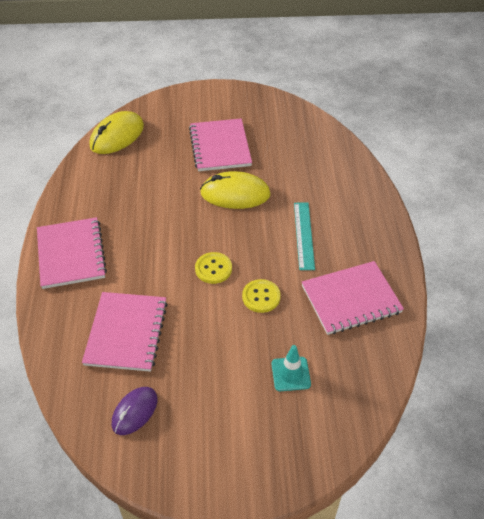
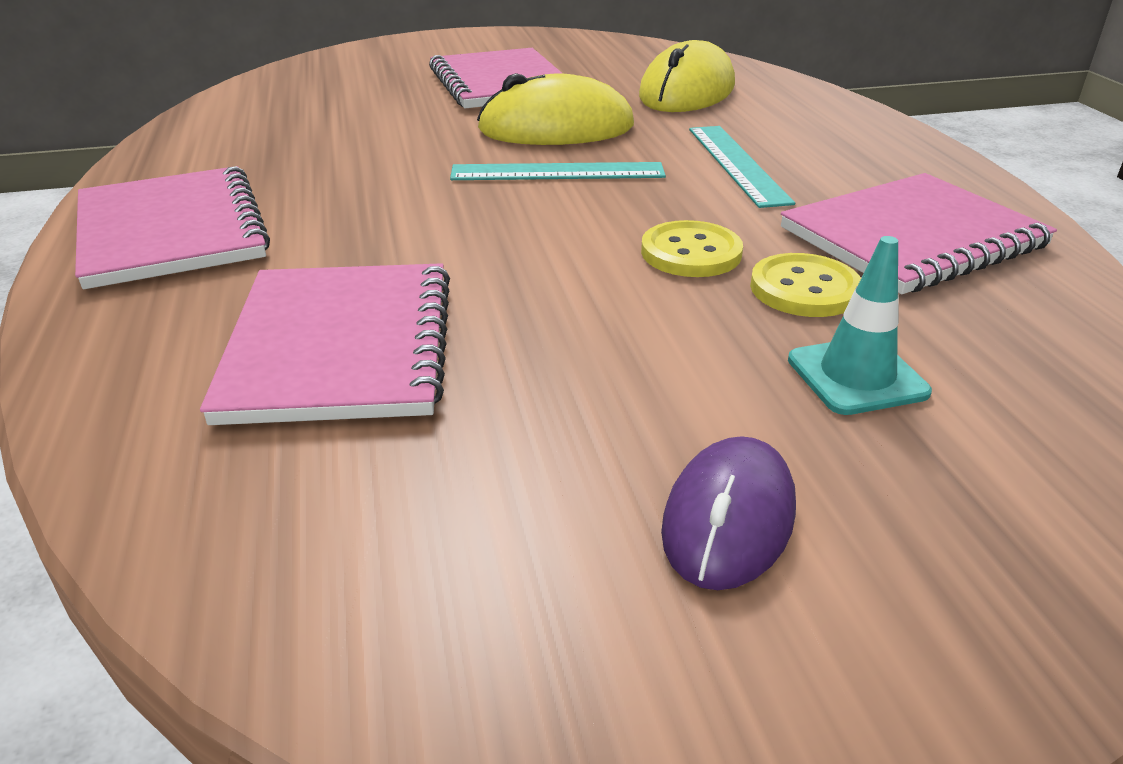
camera: 10 degrees left, 15 degrees down
(117, 136) = (277, 85): yellow mouse -> yellow mouse (687, 91)
(134, 411) = (399, 520): purple mouse -> purple mouse (728, 519)
(213, 269) = (549, 222): yellow button -> yellow button (804, 289)
(226, 231) = (557, 172): none -> turquoise ruler

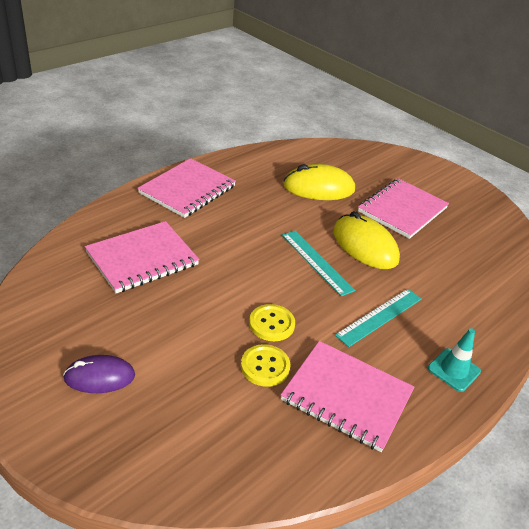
camera: 55 degrees right, 5 degrees up
(687, 91) = (461, 274): yellow mouse -> yellow mouse (318, 188)
(857, 376) = (204, 395): turquoise traffic cone -> turquoise traffic cone (454, 370)

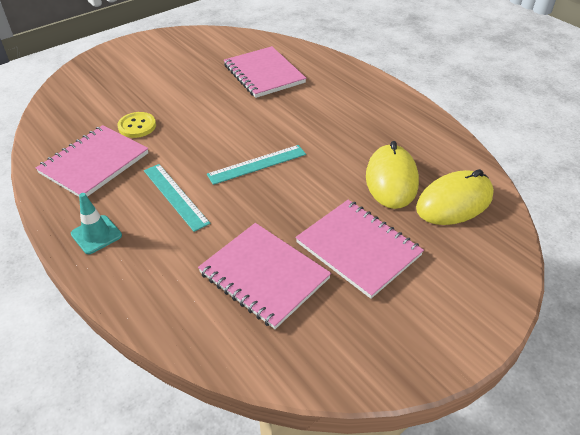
camera: 100 degrees right, 5 degrees up
(99, 377) = (150, 63): purple mouse -> none
(187, 190) = (365, 94): pink notebook -> pink notebook (264, 276)
(271, 324) = (180, 132): yellow button -> none
(365, 246) = (283, 202): yellow mouse -> yellow mouse (454, 202)

